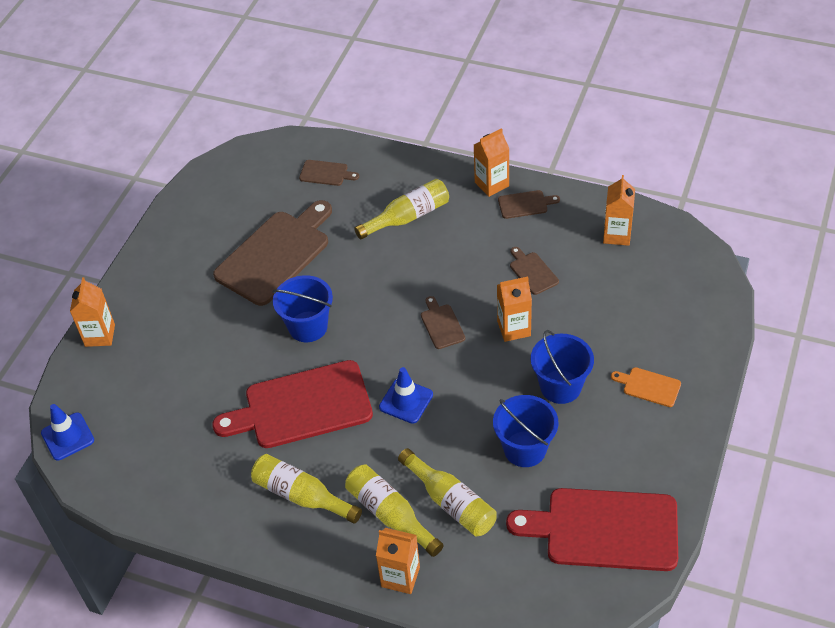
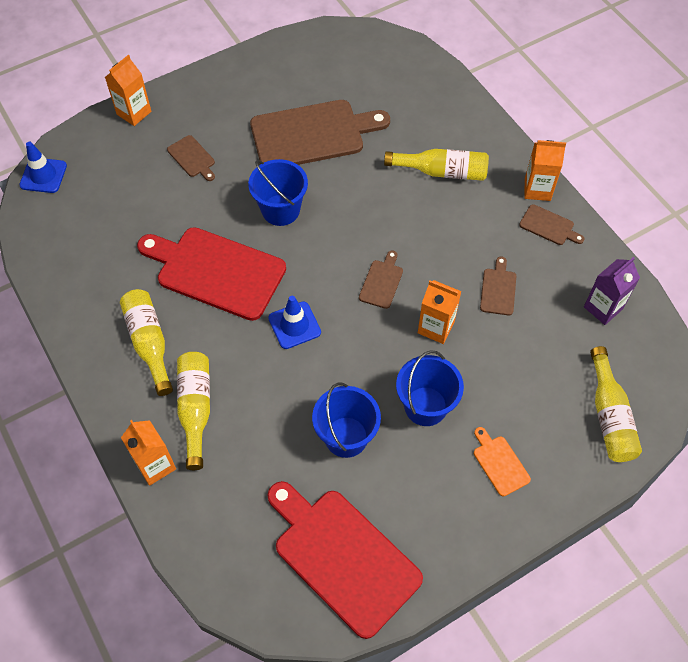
camera: 35 degrees right, 10 degrees up
(326, 173) = (413, 92): brown cutting board -> brown cutting board (192, 158)
(451, 502) = (248, 435): yellow bottle -> yellow bottle (609, 415)
(617, 235) = (603, 308): orange carton -> purple carton

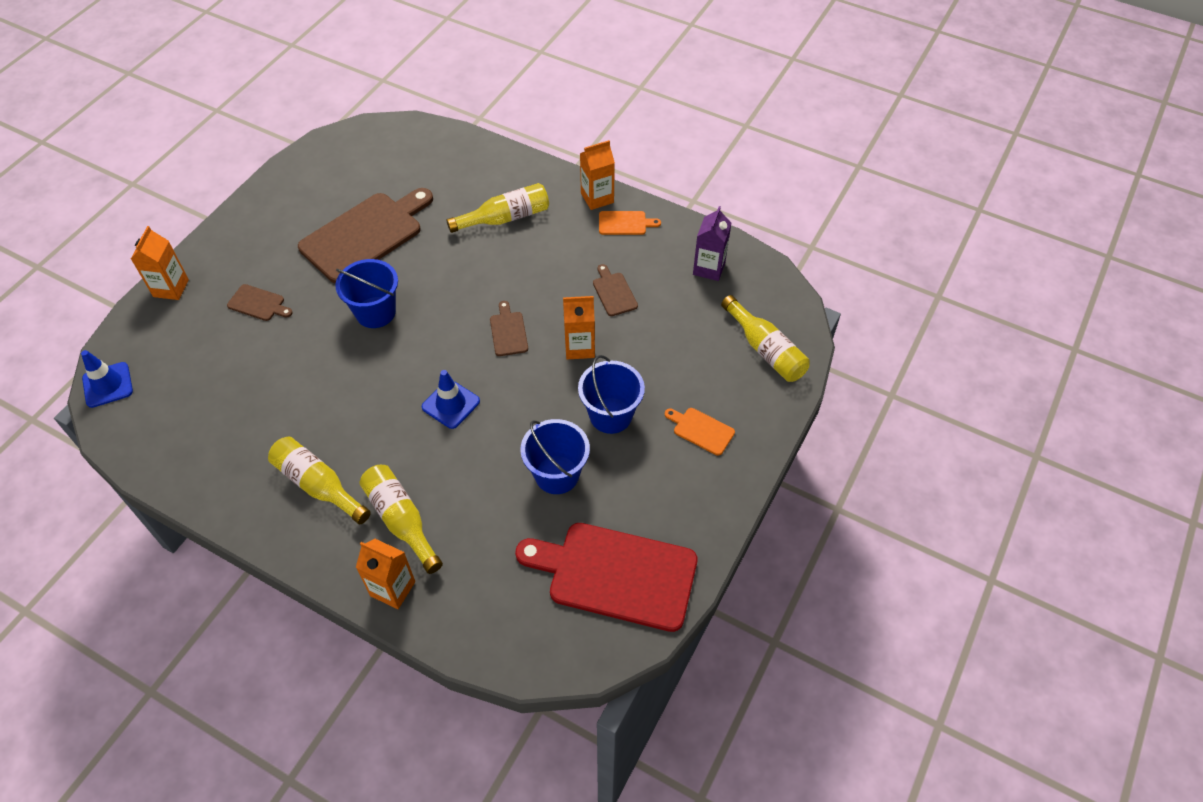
camera: 30 degrees left, 5 degrees down
(216, 272) = (346, 393): red cutting board -> none
(549, 226) = (625, 223): brown cutting board -> orange cutting board

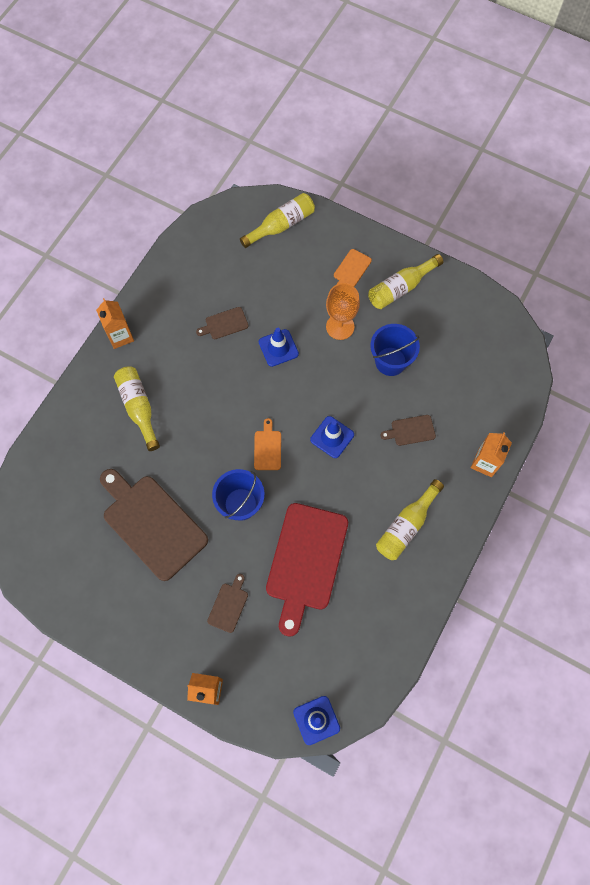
camera: 90 degrees left, 15 degrees up
(401, 520) = (432, 462): yellow bottle -> yellow bottle (401, 288)
(508, 332) = (262, 399): brown cutting board -> brown cutting board (411, 431)
(579, 347) = (278, 348): orange carton -> blue traffic cone
(610, 415) = (340, 327): blue bucket -> orange goblet
(616, 575) = (464, 324): red cutting board -> red cutting board (306, 561)
(625, 223) = (150, 315): orange cutting board -> orange cutting board (267, 448)
(709, 268) = (202, 257): purple carton -> none

